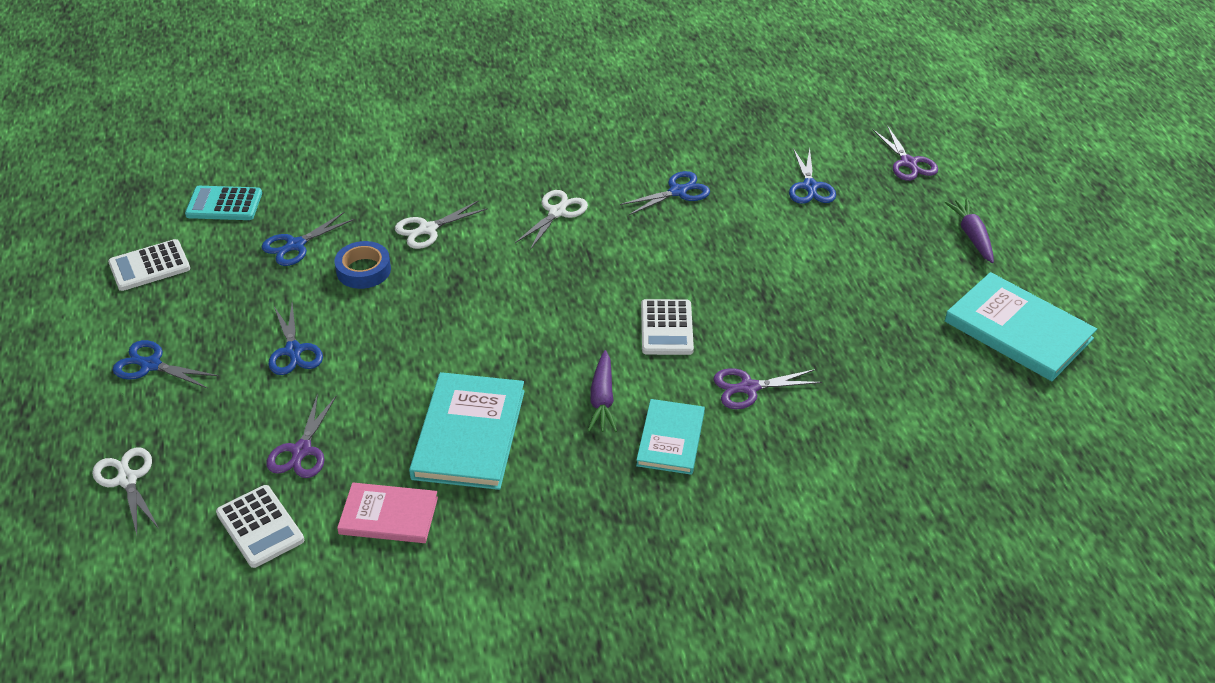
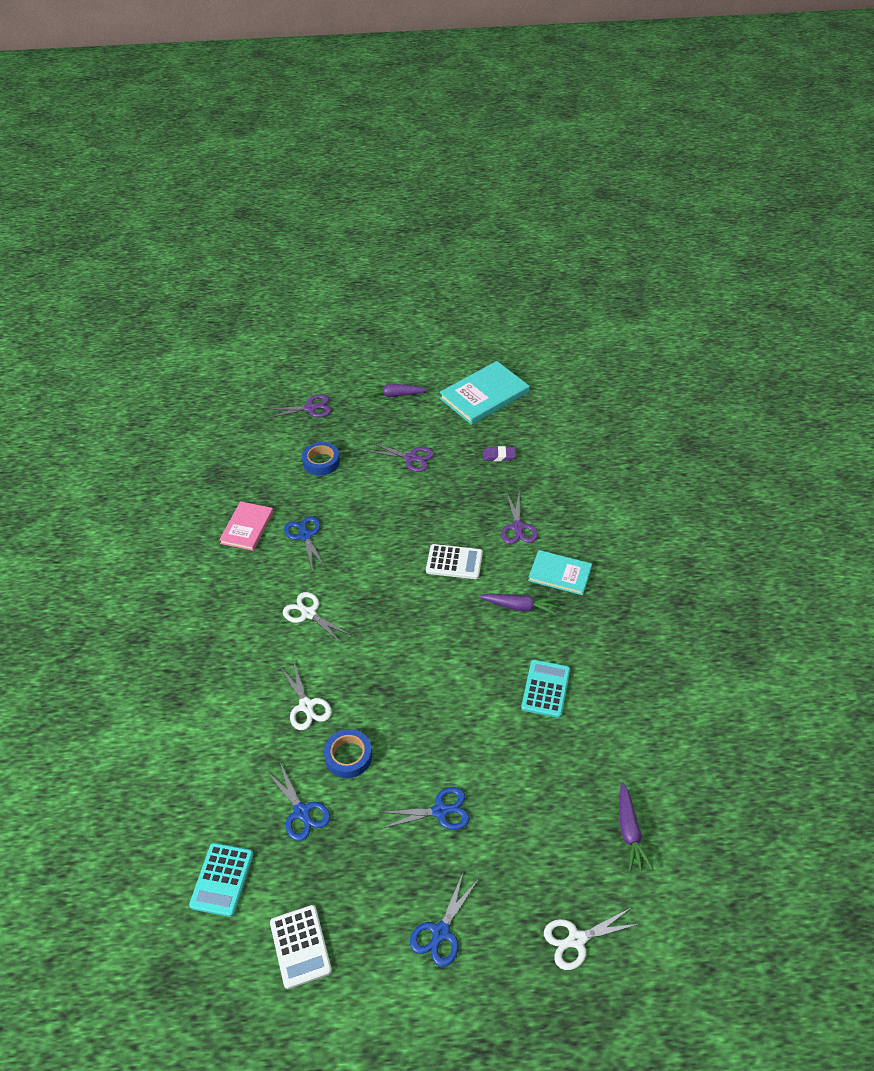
camera: 80 degrees left, 5 degrees up
(260, 527) = (629, 831): white calculator -> purple carrot
(301, 450) = (553, 803): purple scissors -> purple scissors (411, 458)
(388, 515) = (620, 743): pink book -> pink book (247, 527)
(469, 434) = (546, 689): turquoise book -> turquoise calculator
(810, 186) = (321, 462): blue scissors -> blue tape
(889, 357) = (499, 456): none -> purple eraser

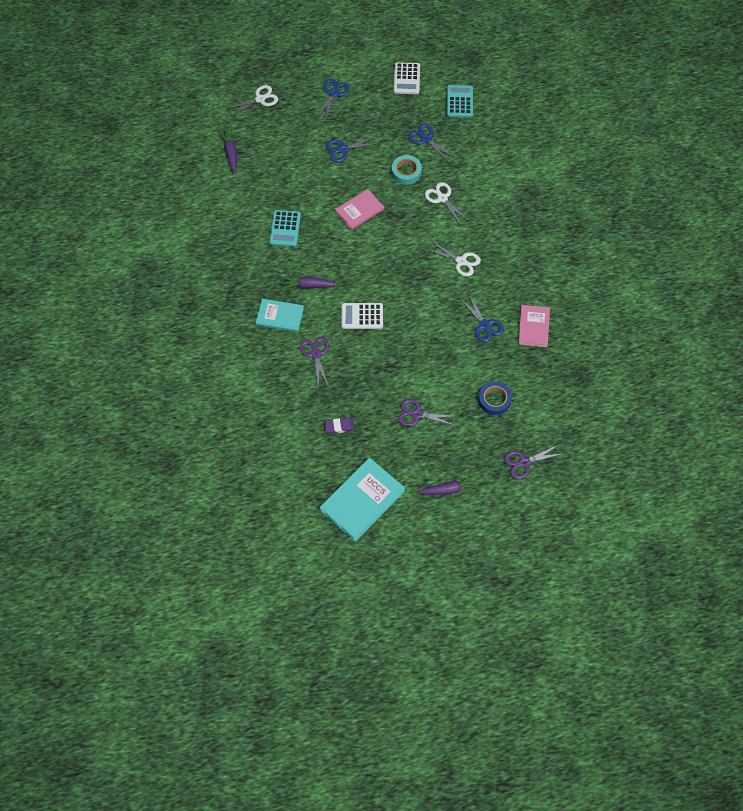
camera: 170 degrees right, 15 degrees up
(300, 946) = (406, 79): white calculator -> white calculator turned 150 degrees counterclockwise
(348, 756) = (406, 172): blue tape -> turquoise tape
(432, 702) = (359, 210): none -> pink book

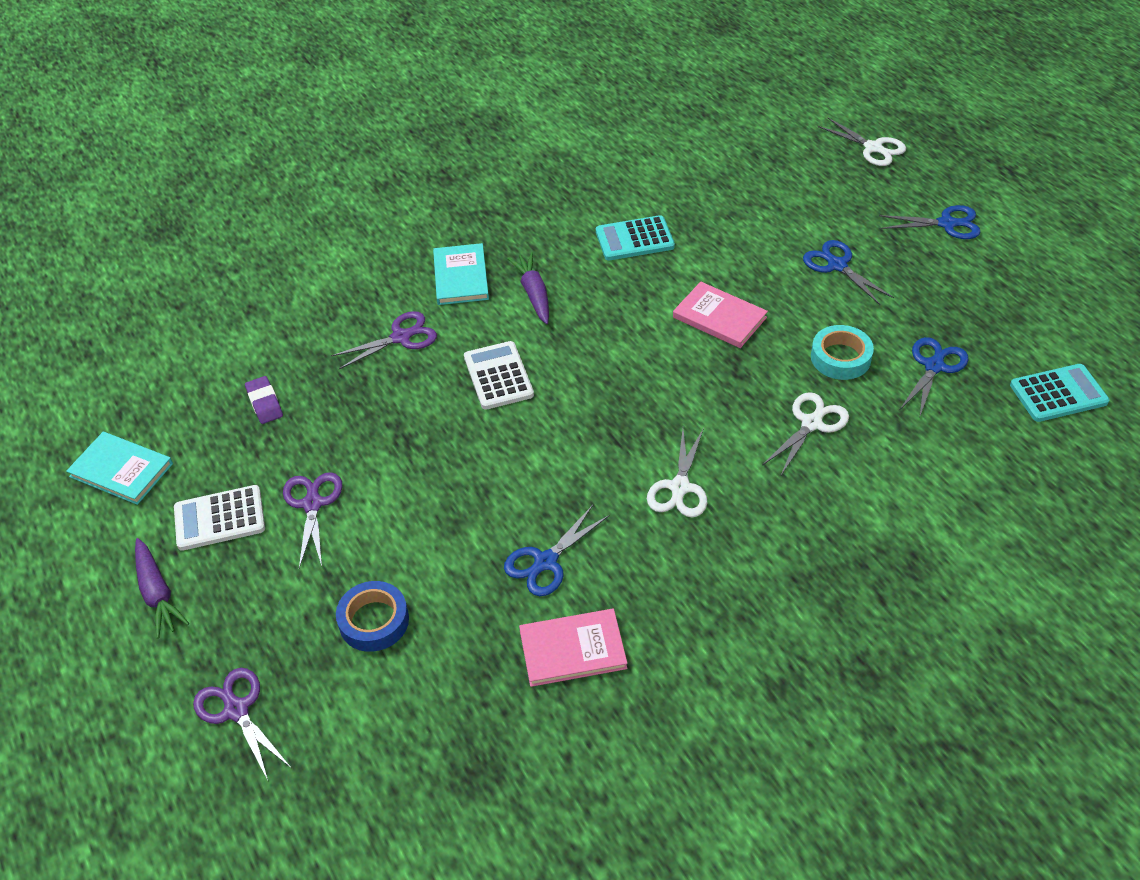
camera: 75 degrees right, 15 degrees down
(230, 152) = (748, 145): purple carrot -> none
(362, 500) = (121, 470): turquoise book -> turquoise book, size x0.63
(406, 79) = (1052, 306): white calculator -> white calculator (219, 518)

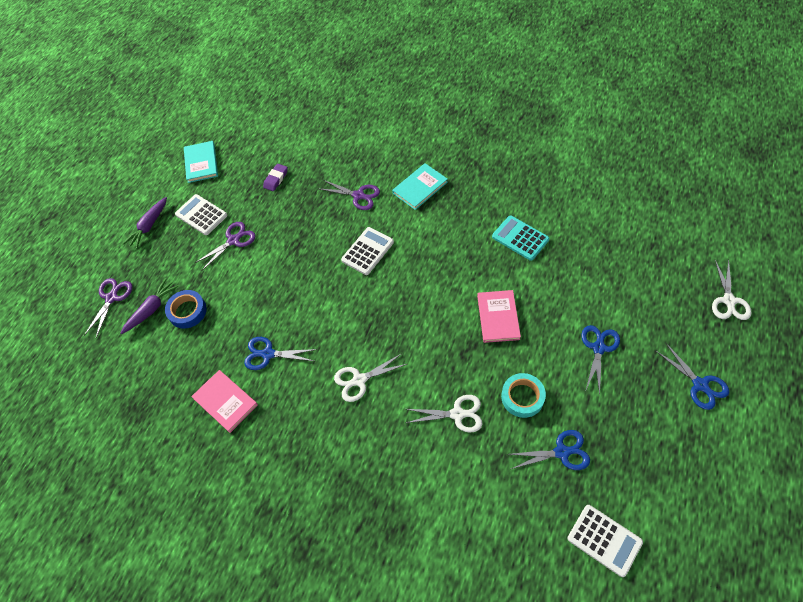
camera: 55 degrees right, 10 degrees up
(534, 294) = (436, 225): purple carrot -> purple carrot (151, 309)
(1058, 394) = (604, 540): turquoise calculator -> white calculator

